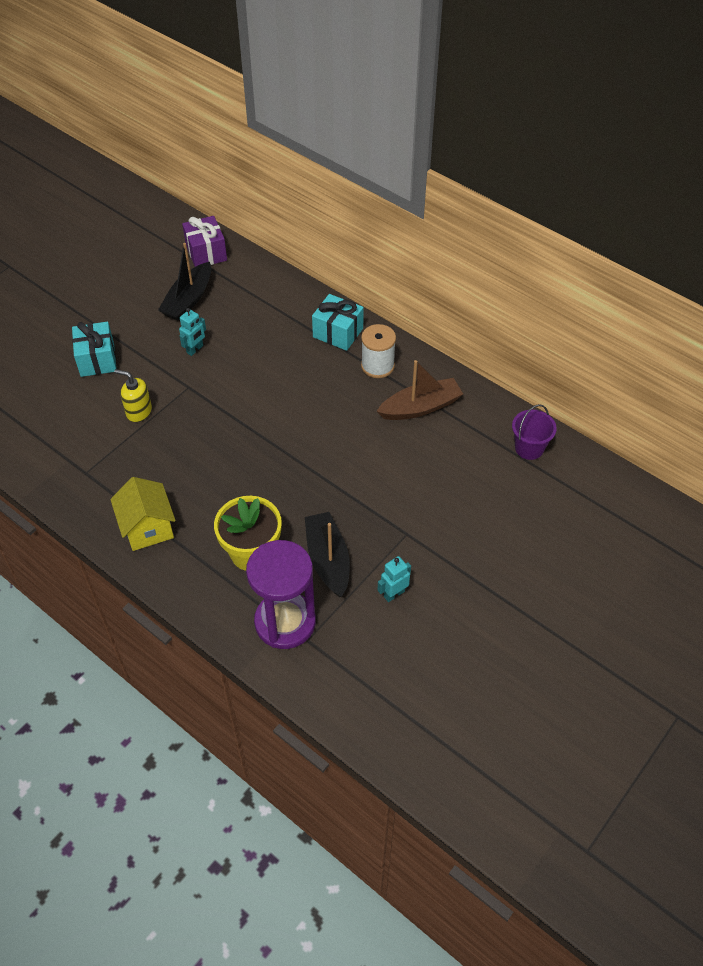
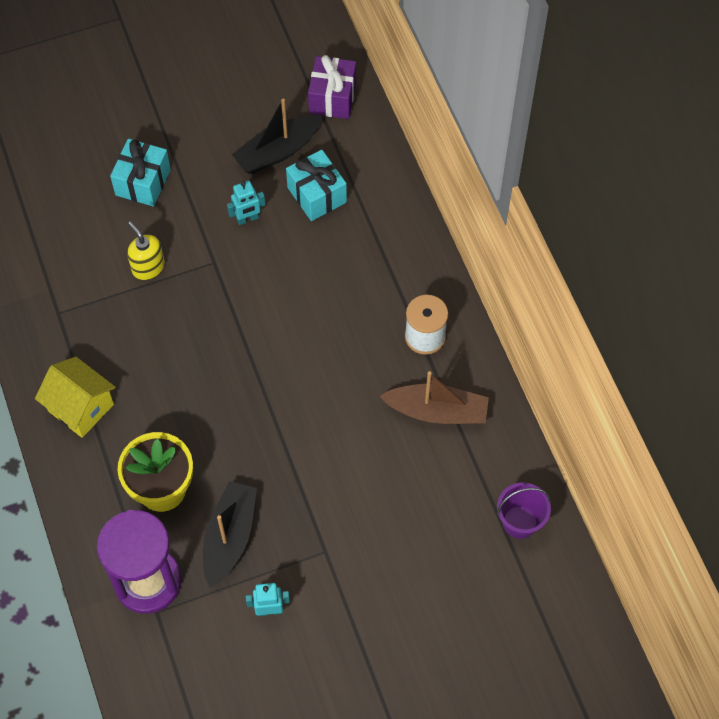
camera: 30 degrees right, 10 degrees up
(148, 528) = (81, 407): yellow house -> yellow house turned 60 degrees counterclockwise
(338, 333) = (409, 273): turquoise gift -> turquoise gift (316, 195)

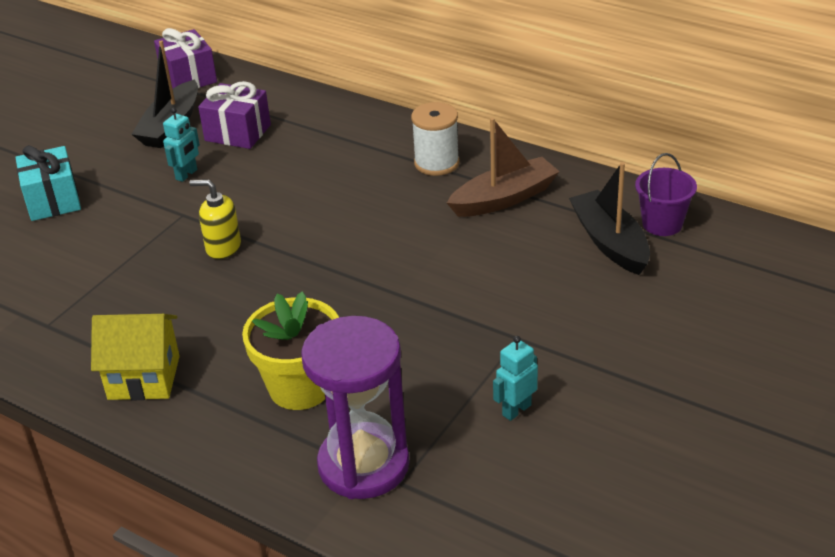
camera: 35 degrees left, 25 degrees down
(148, 267) = (116, 248): yellow soap dispenser -> yellow soap dispenser (223, 247)
(229, 537) = (412, 382): black boat -> black boat (610, 242)
(316, 195) = (237, 133): turquoise gift -> purple gift

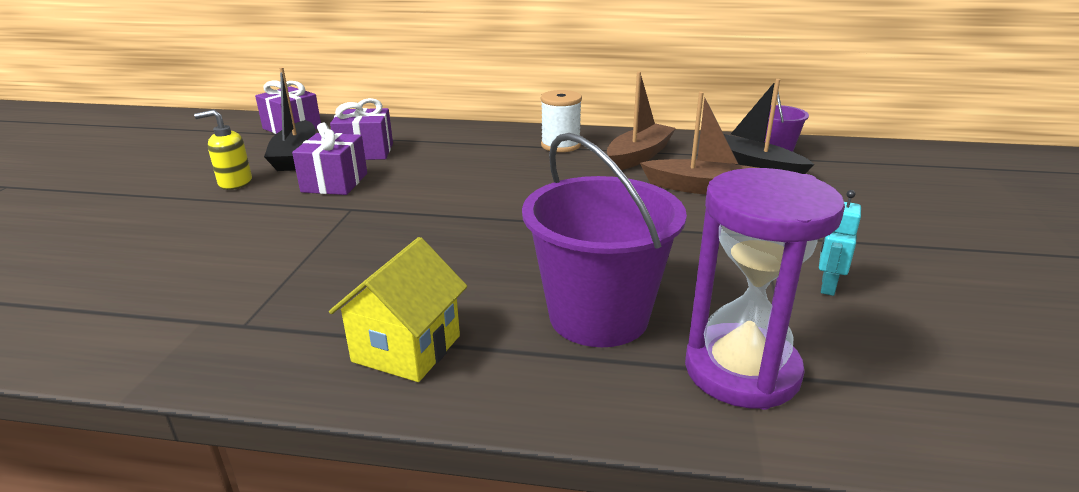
camera: 25 degrees left, 10 degrees down
(53, 200) = (194, 221): turquoise gift -> none
(144, 377) = (407, 348): yellow house -> yellow house turned 45 degrees counterclockwise
(187, 174) = (334, 182): turquoise robot -> purple gift
(223, 247) = (413, 224): yellow soap dispenser -> yellow soap dispenser (235, 183)
(300, 387) = (598, 316): yellow flower pot -> purple bucket
(525, 263) = (703, 188): none -> brown boat

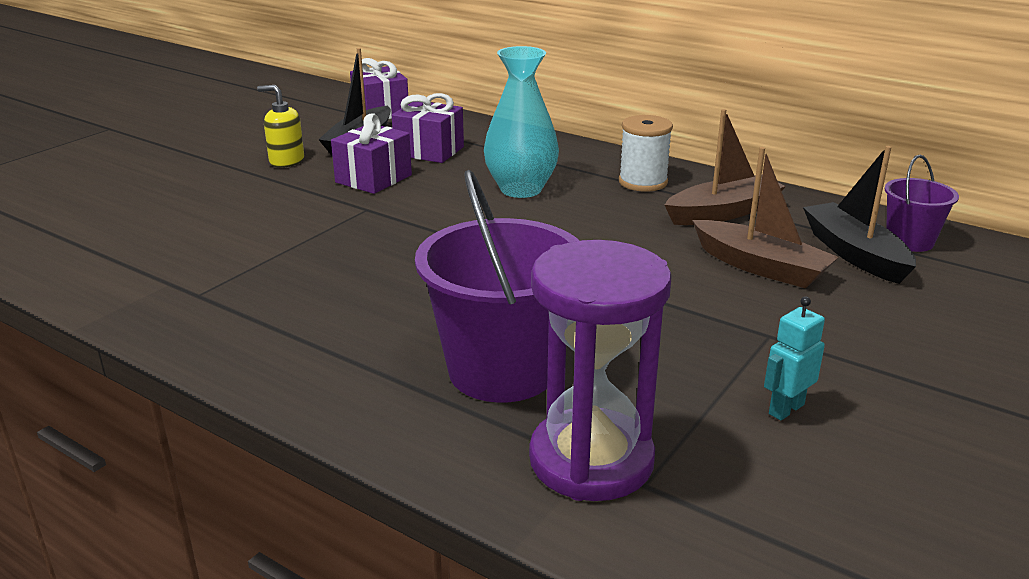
camera: 25 degrees right, 0 degrees up
(407, 348) = (306, 350): yellow house -> none
(472, 167) = (521, 189): none -> turquoise vase

